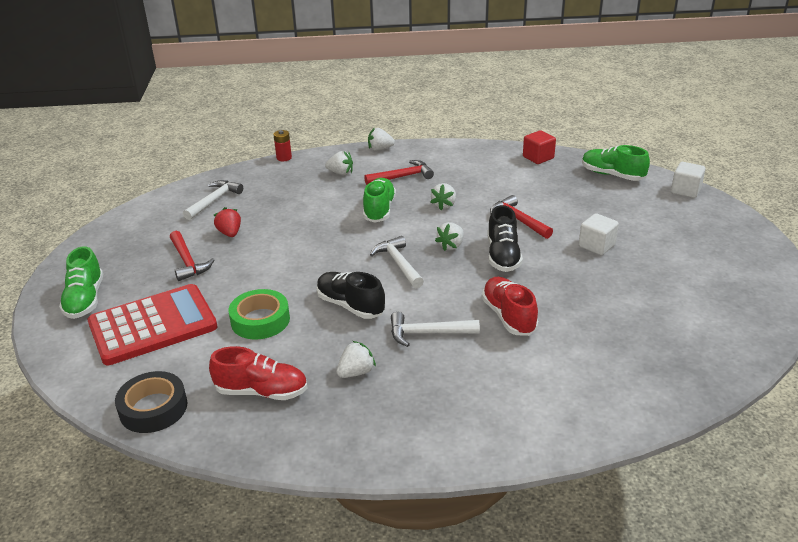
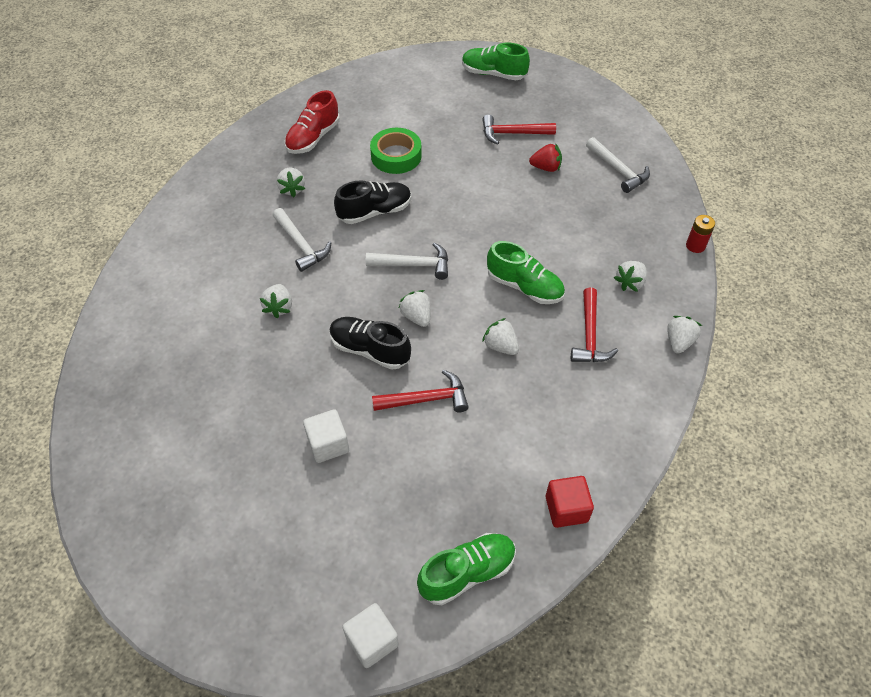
camera: 115 degrees right, 20 degrees up
(153, 325) = (433, 101): red calculator -> none
(153, 408) = (339, 88): black tape -> none
(427, 333) = (301, 245): white hammer -> white hammer turned 120 degrees clockwise
(508, 316) = (279, 307): red shoe -> white strawberry

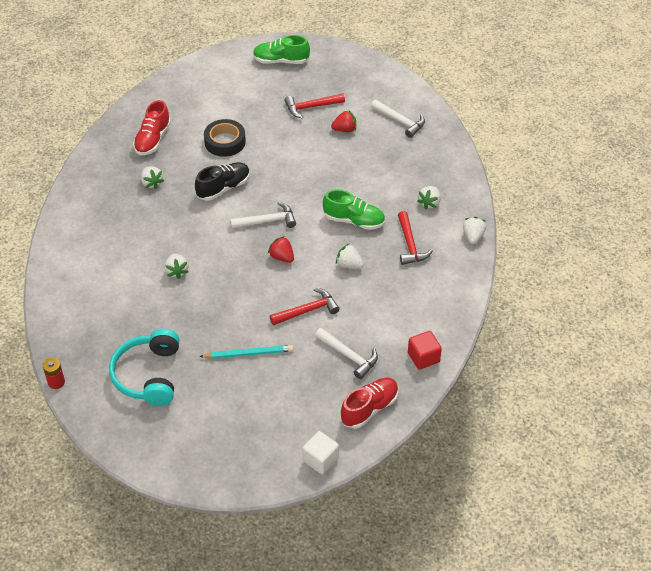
camera: 15 degrees left, 5 degrees down
(188, 444) = (148, 375): none -> turquoise headphones
(301, 245) = (176, 223): white hammer -> white hammer (349, 356)
(328, 444) = (248, 353): white cube -> turquoise pencil
(370, 350) = (255, 287): black shoe -> none
(396, 156) = (225, 142): green tape -> black tape
(416, 316) = (282, 257): white strawberry -> red strawberry
(467, 573) = (369, 408): green shoe -> red shoe
(695, 246) = (470, 167): red battery -> red battery (56, 382)

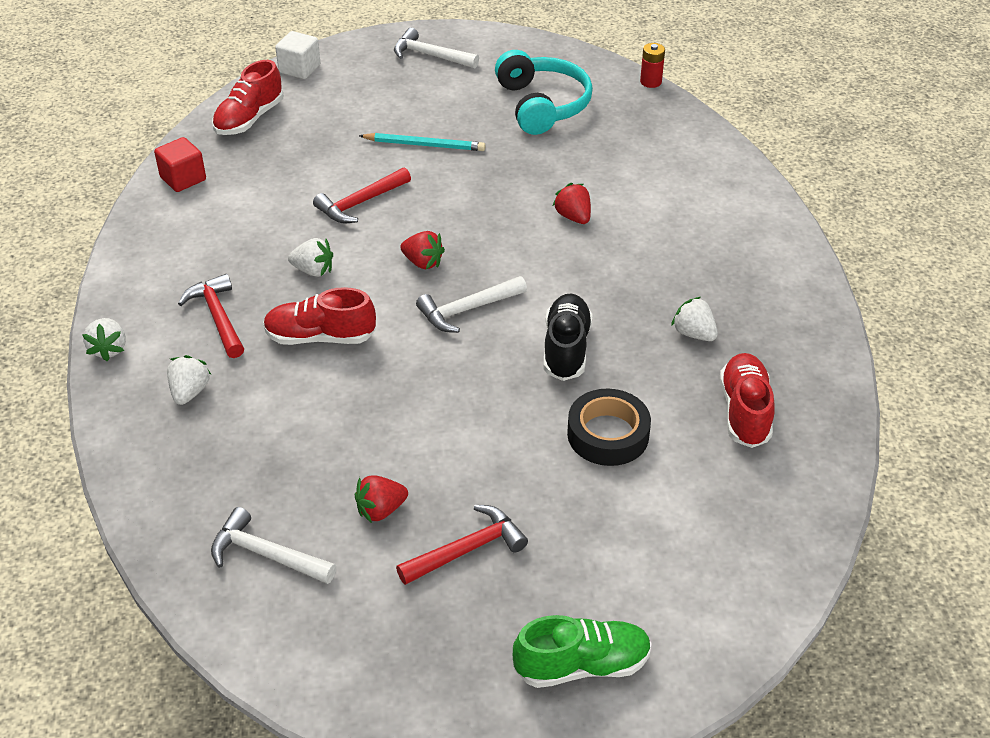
camera: 165 degrees right, 5 degrees down
(177, 271) = (573, 217): white strawberry -> red strawberry
(223, 188) = (566, 349): black shoe -> black shoe turned 150 degrees clockwise
(248, 353) = (424, 145): turquoise pencil -> turquoise pencil turned 150 degrees counterclockwise
(349, 356) = (287, 164): white hammer -> white hammer (430, 55)
(354, 221) = (320, 337): green shoe -> red shoe

